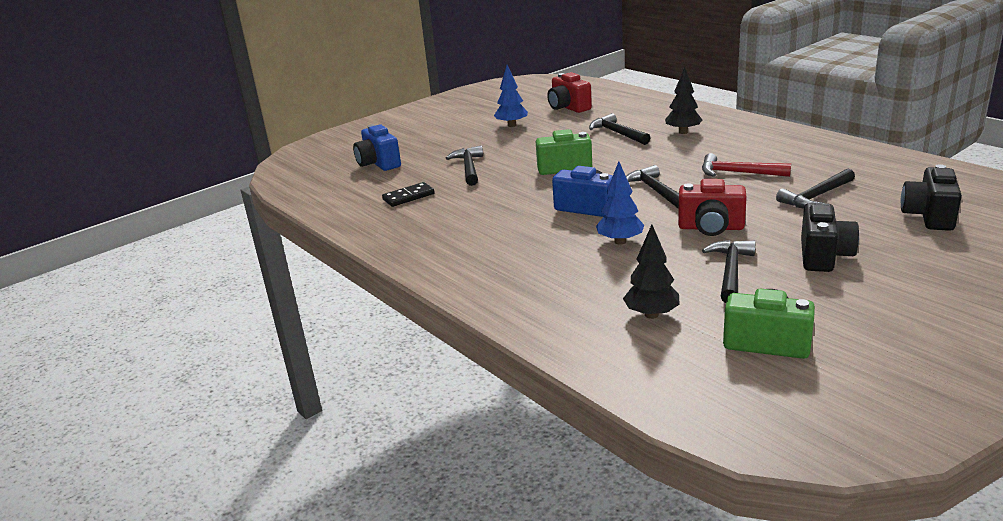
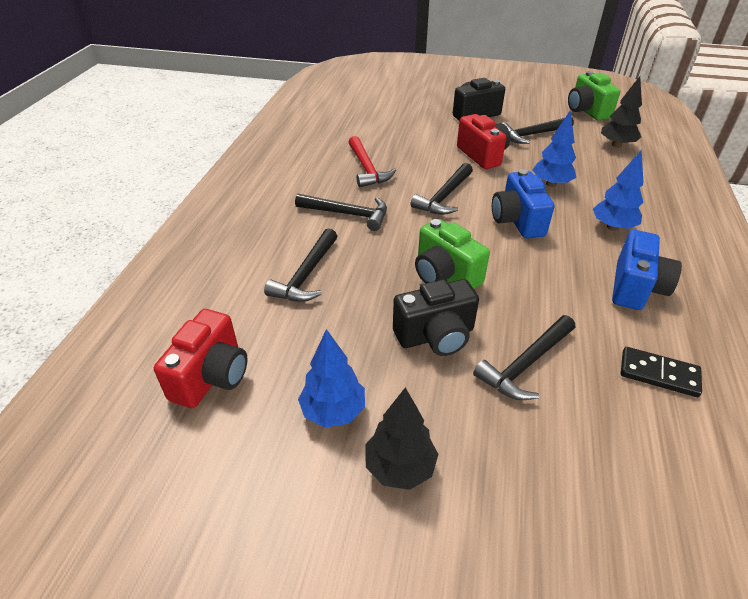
camera: 130 degrees left, 15 degrees up
(378, 164) = (630, 511): blue camera -> blue camera (636, 288)
(528, 241) = (612, 227): none -> blue tree
(683, 132) = (275, 227): black tree -> black tree (400, 467)
(816, 197) = (385, 130): black hammer -> black hammer (347, 214)
(928, 216) = (382, 95): black camera -> black camera (436, 336)

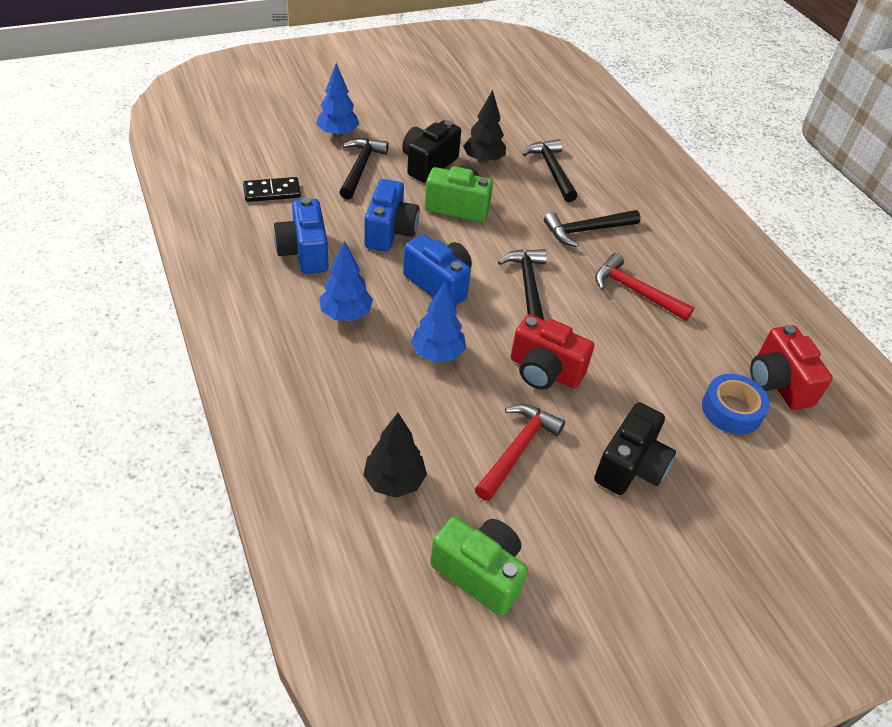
camera: 140 degrees right, 5 degrees up
(211, 376) = (528, 104): red camera -> red camera (778, 383)
(333, 411) = (449, 112): blue tree -> blue tree (338, 134)
(390, 112) = (731, 410): none -> blue tape
(400, 467) = (395, 104): black tree -> black tree (483, 160)
(532, 135) = (517, 450): black hammer -> red hammer
(534, 276) = (390, 232): none -> blue camera

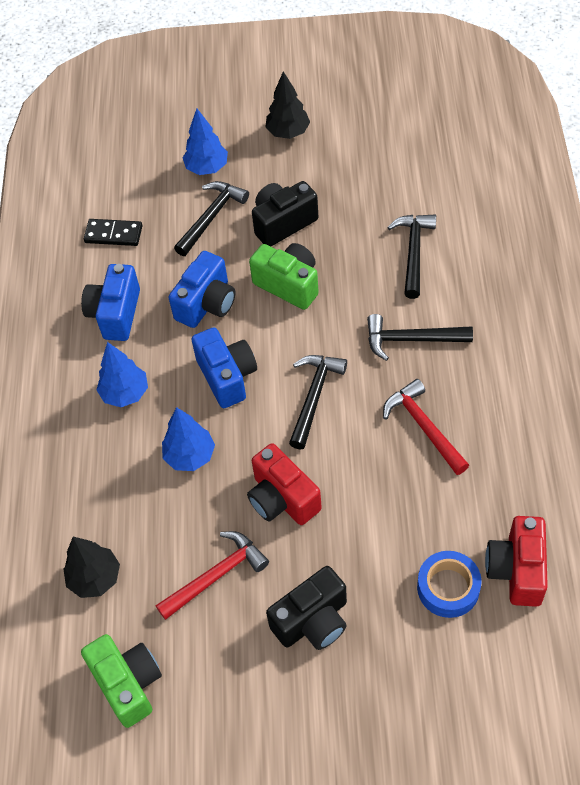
camera: 30 degrees right, 10 degrees up
(483, 160) = (344, 227): black tree -> black tree (288, 132)

